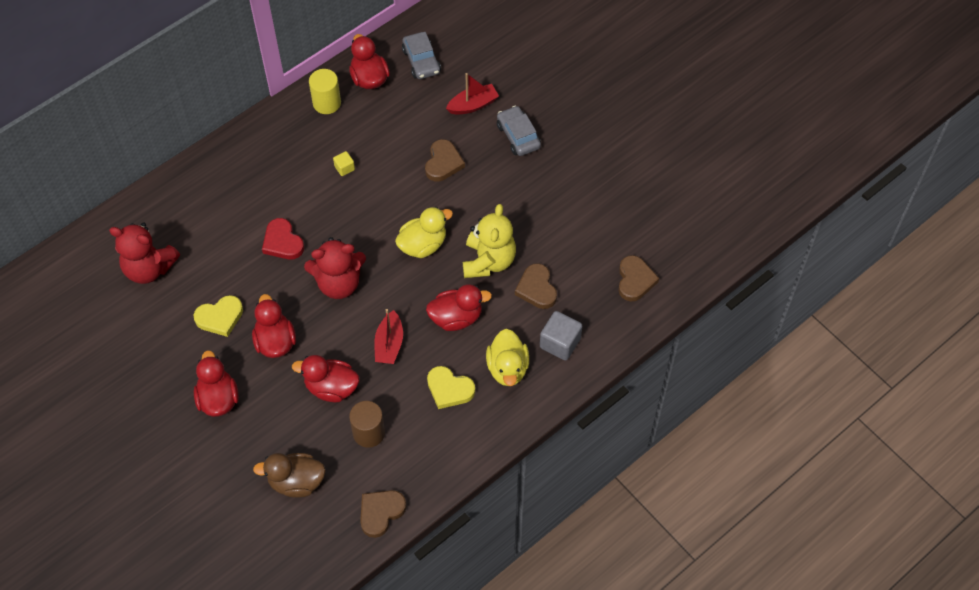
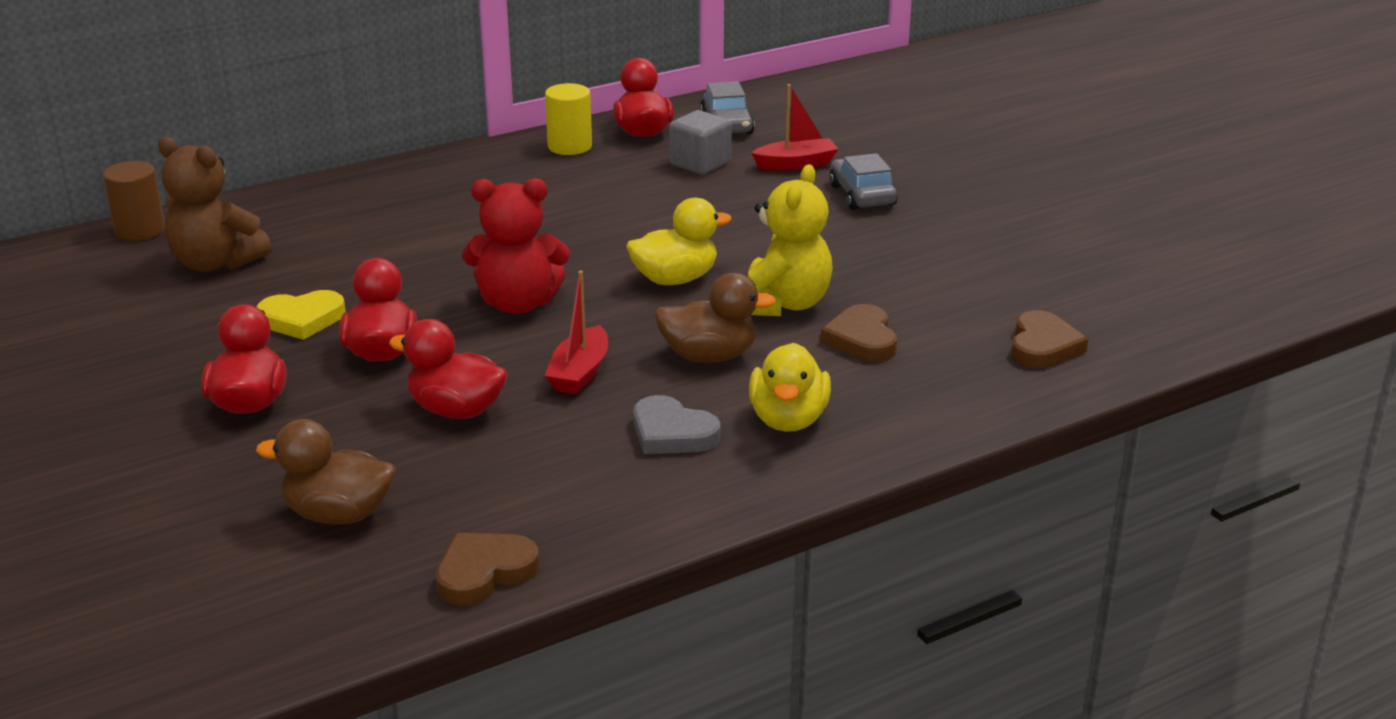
camera: 10 degrees right, 30 degrees down
(149, 268) = (216, 263): red teddy bear -> brown teddy bear
(282, 242) = (443, 257): red heart -> none
(344, 168) = (573, 201): yellow cube -> none
(369, 433) = (502, 469): brown cylinder -> brown cylinder (140, 230)
(443, 163) = (733, 209): brown heart -> none
(449, 389) = (672, 433): yellow heart -> grey heart
(456, 317) = (709, 356): red duck -> brown duck
(560, 343) = (893, 401): grey cube -> grey cube (700, 164)

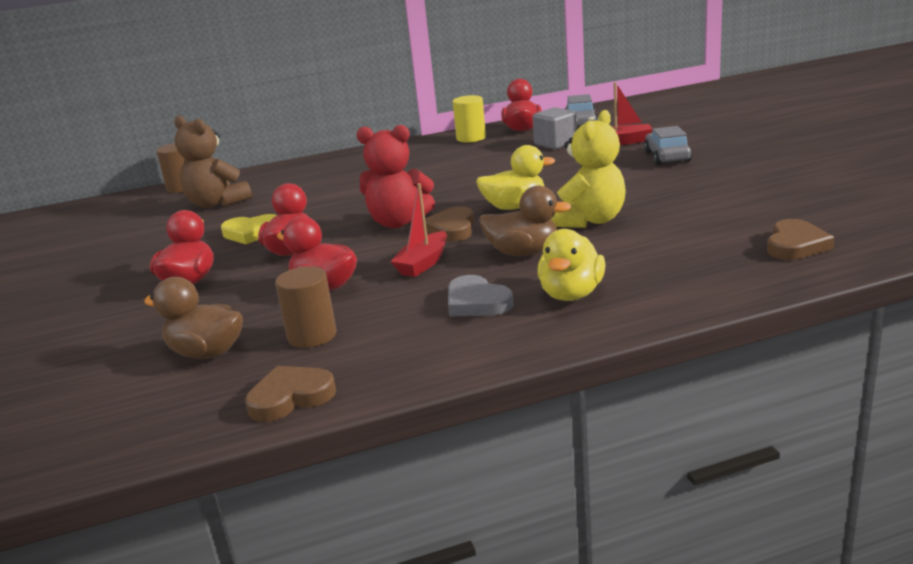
camera: 15 degrees right, 5 degrees down
(473, 486) = (312, 336): none -> brown cylinder
(862, 339) = (645, 241): brown heart -> brown heart (452, 229)

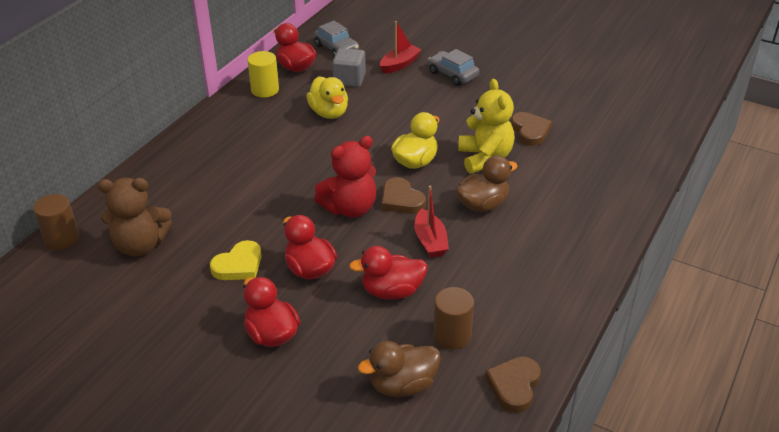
camera: 45 degrees left, 15 degrees up
(476, 302) = (514, 260): grey heart -> none
(571, 294) = (559, 229): yellow duck -> yellow duck (329, 113)
(795, 245) = (625, 140): brown heart -> brown heart (530, 131)

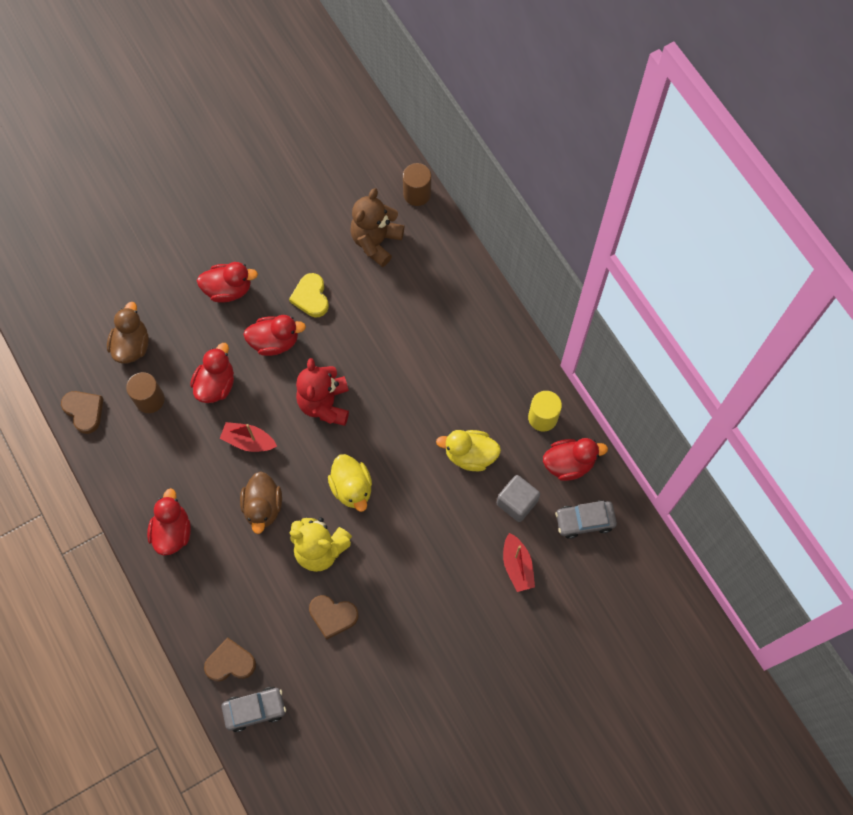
camera: 120 degrees right, 30 degrees up
(401, 200) = (310, 447): brown heart -> brown heart (230, 662)
(453, 74) = (468, 607): grey car -> grey car (255, 710)
(563, 251) = (172, 531): none -> red duck

